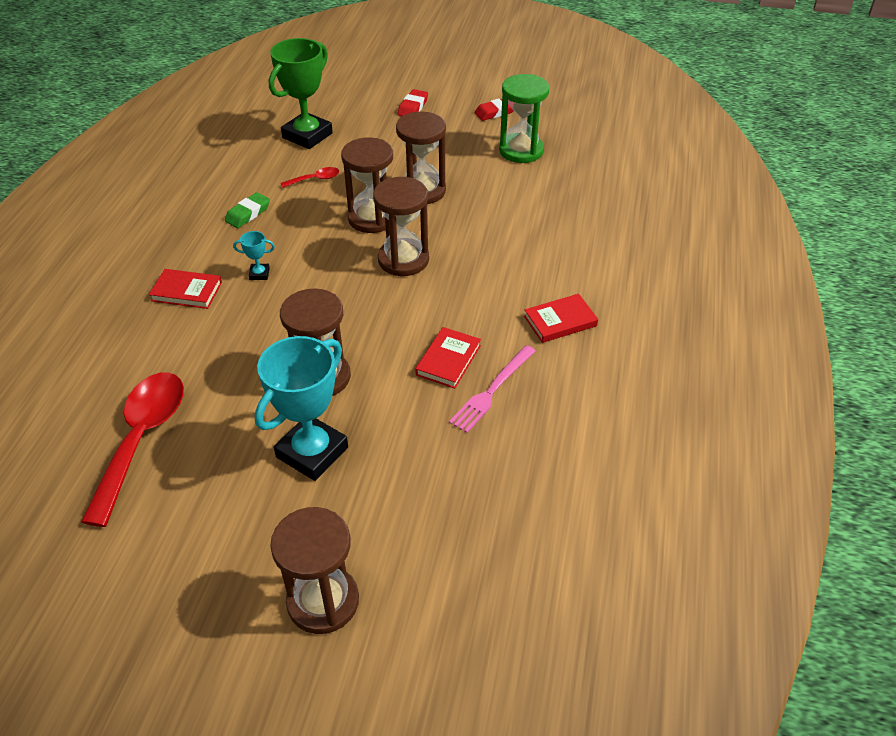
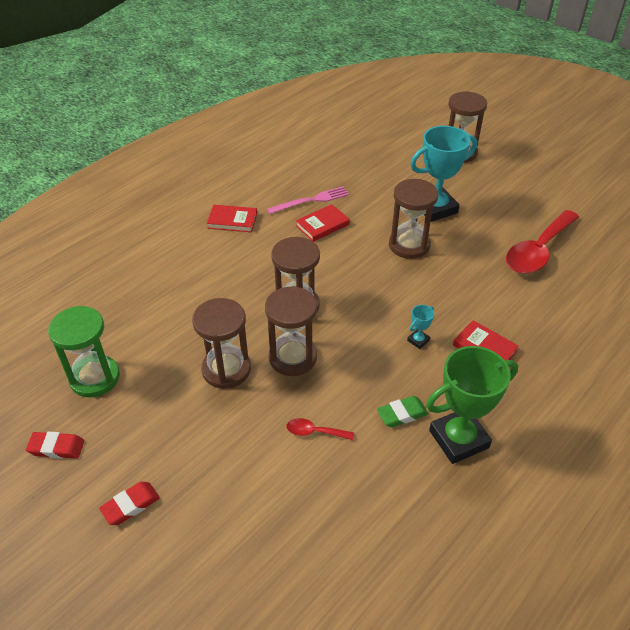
camera: 150 degrees left, 0 degrees up
(259, 274) = (418, 340): turquoise trophy -> turquoise trophy turned 75 degrees counterclockwise
(307, 135) = (283, 512): green trophy -> green trophy (458, 439)

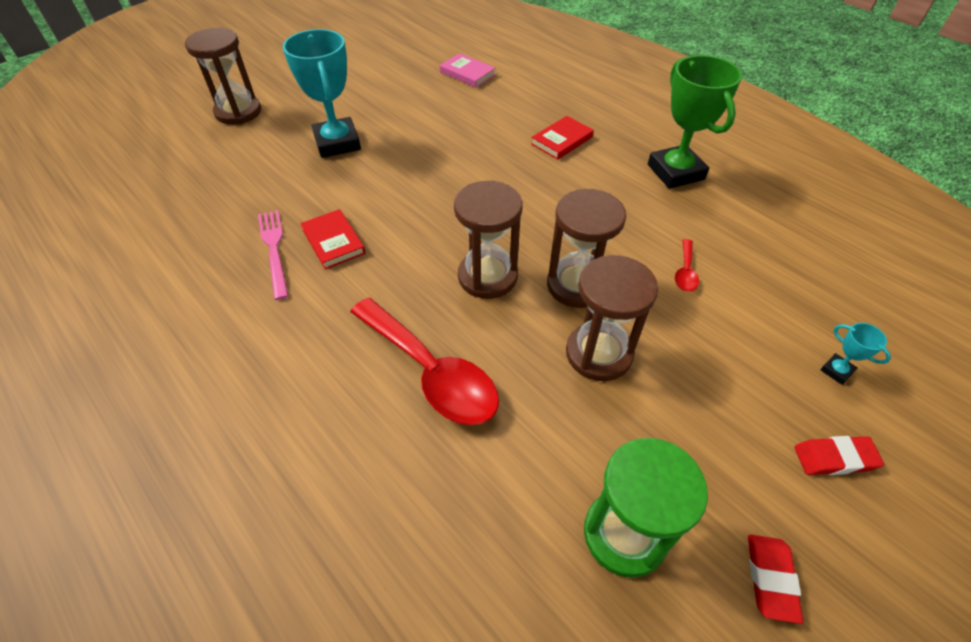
camera: 85 degrees left, 5 degrees up
(130, 505) = (834, 458): red eraser -> red eraser turned 60 degrees counterclockwise
(232, 221) = (285, 345): red book -> none
(402, 414) = (651, 204): green eraser -> none
(409, 245) = (397, 170): brown hourglass -> none
(418, 340) = (550, 181): turquoise trophy -> turquoise trophy (836, 371)
(538, 250) = (430, 88): red spoon -> red spoon (430, 372)
(578, 273) = (467, 73): none -> pink book

